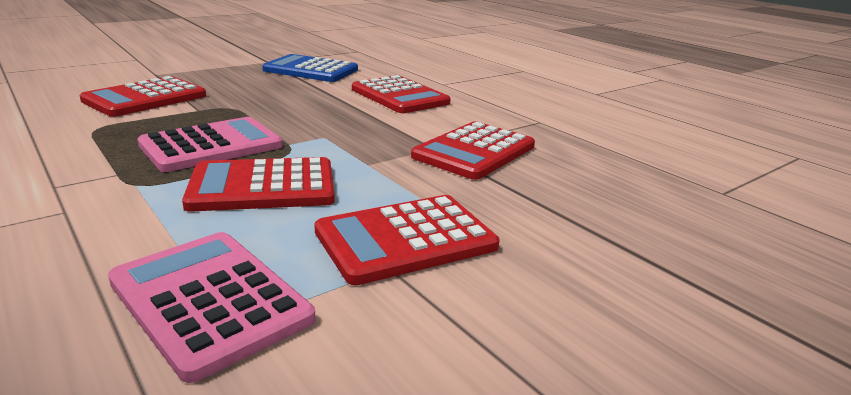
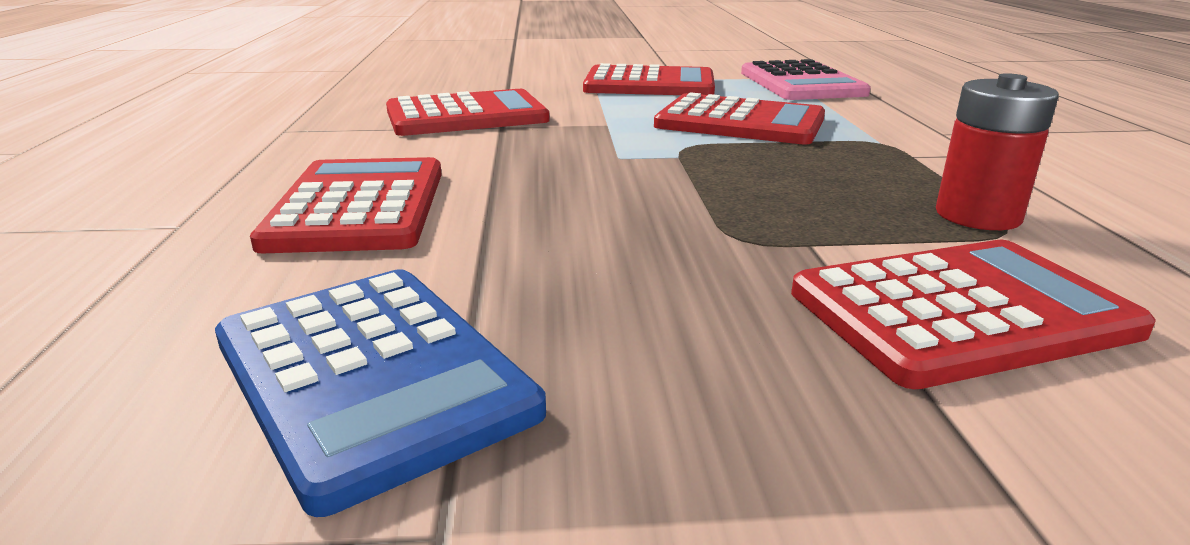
camera: 145 degrees left, 0 degrees up
(105, 133) = (978, 215): none -> red battery
(211, 145) = (790, 169): pink calculator -> none

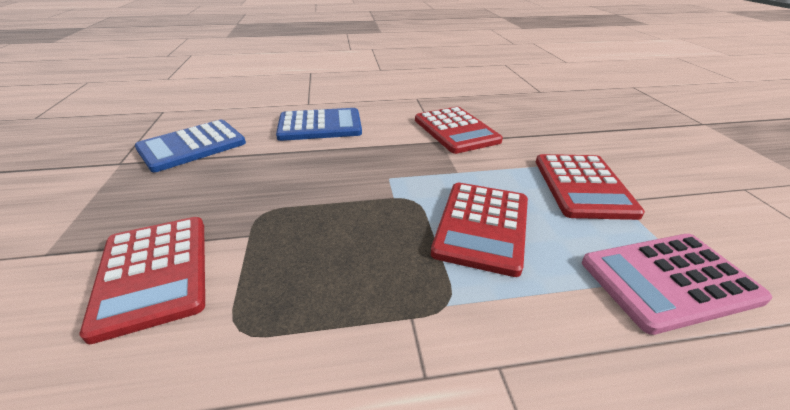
camera: 85 degrees right, 10 degrees up
(358, 207) = (320, 125): red calculator -> blue calculator
(978, 215) = (268, 321): red battery -> none

